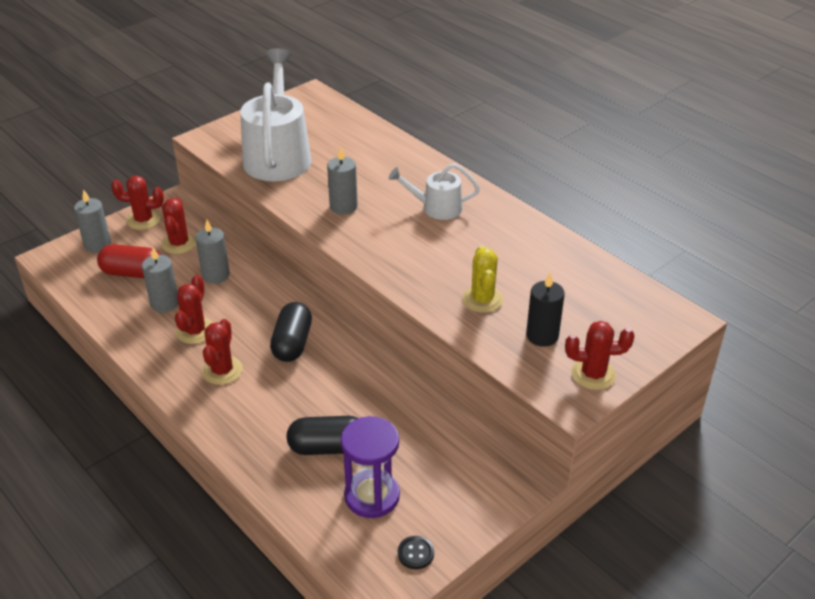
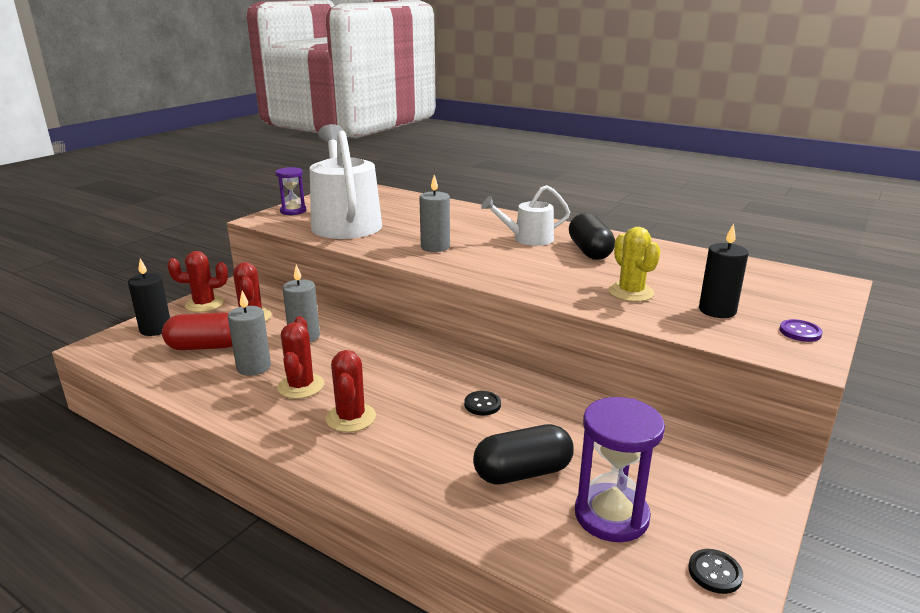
camera: 15 degrees left, 15 degrees down
(97, 245) = (155, 329): grey candle -> black candle
(237, 129) = (293, 211): none -> purple hourglass
(292, 343) = (421, 381): black capsule -> black capsule (589, 251)
(330, 377) = (482, 404): none -> black button
(593, 374) = (800, 332): red cactus -> purple button

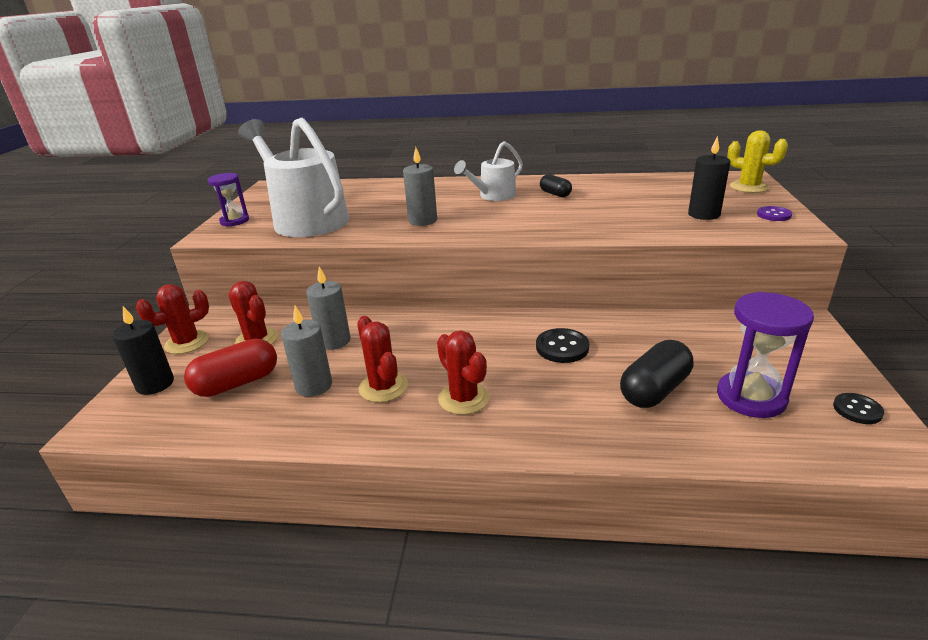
camera: 25 degrees left, 5 degrees up
(482, 404) = (562, 347): black button -> black button, size x1.51
(589, 251) = (555, 194): black capsule -> black capsule, size x0.59
(631, 292) = (628, 217): yellow cactus -> yellow cactus (748, 187)

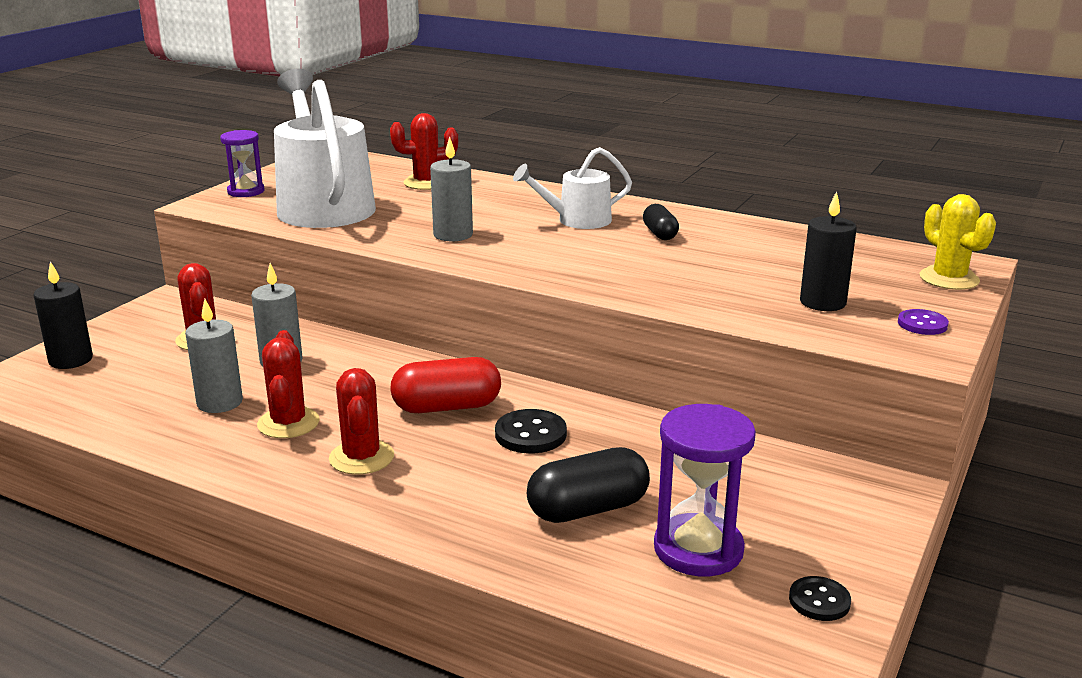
camera: 20 degrees right, 5 degrees down
(187, 342) = (132, 325): red cactus -> red cactus (426, 183)
(237, 383) = (147, 380): red capsule -> red capsule (447, 407)

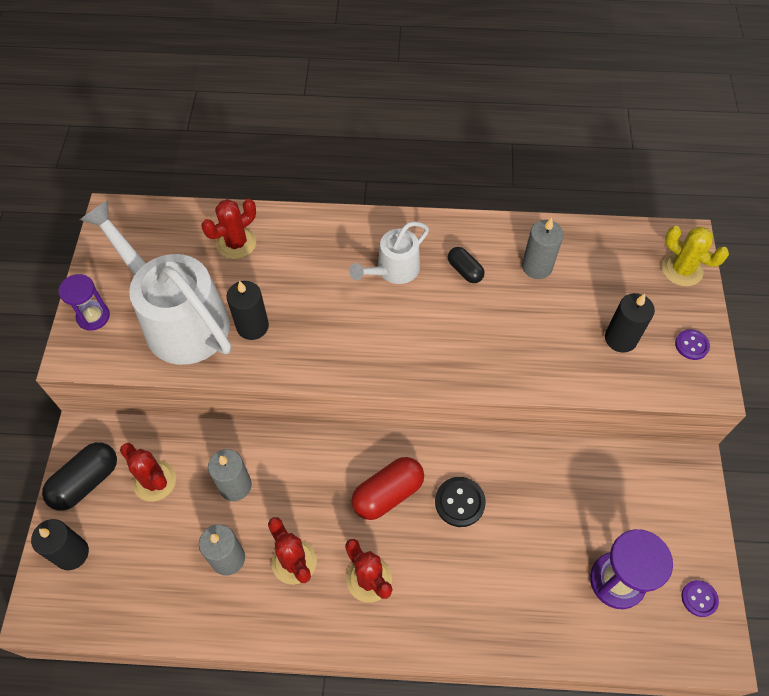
camera: 25 degrees left, 35 degrees up
(391, 221) = (252, 326): none -> black candle
(453, 235) = (315, 332): grey candle -> grey candle (537, 267)
(588, 509) = (537, 570): black capsule -> black capsule (86, 482)
(819, 601) = (699, 598): black button -> purple button

